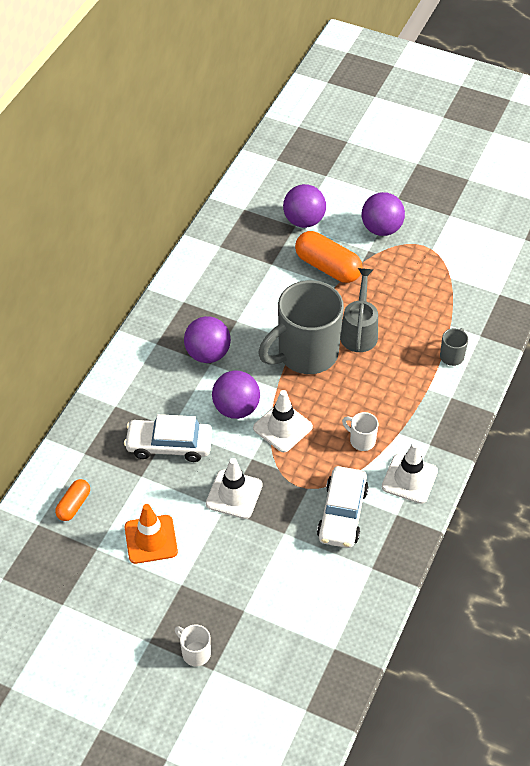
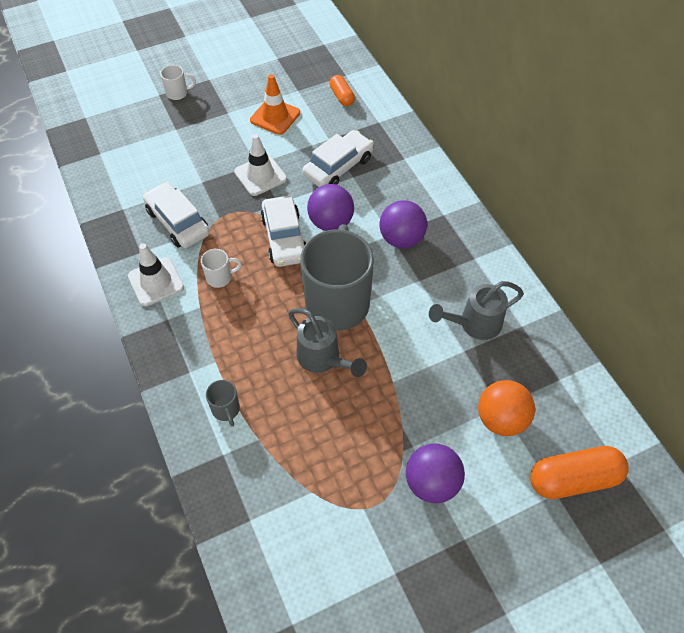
camera: 130 degrees right, 5 degrees up
(244, 270) = (474, 324): none -> grey watering can
(282, 427) = (284, 238): white traffic cone -> white car
(304, 221) = (501, 419): purple ball -> orange ball
(328, 267) = (421, 393): orange capsule -> orange capsule (573, 479)

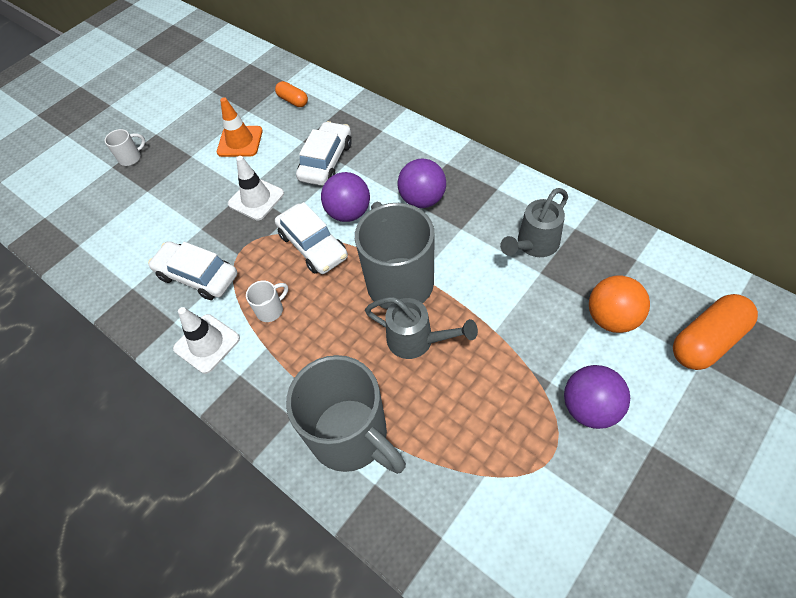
camera: 20 degrees left, 0 degrees up
(226, 410) = (351, 437): grey mug -> grey mug, size x2.47

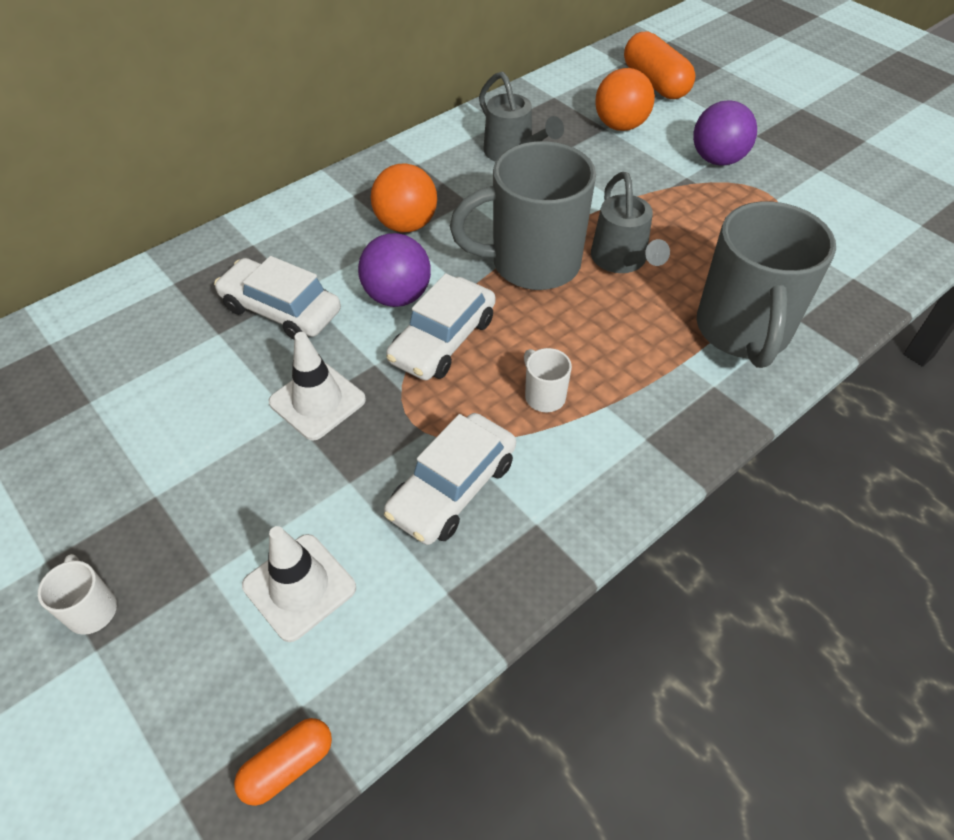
camera: 85 degrees left, 5 degrees down
(207, 343) = (586, 477): white traffic cone -> white traffic cone (299, 587)
(240, 141) = (165, 417): orange traffic cone -> none
(293, 100) = (109, 337): orange capsule -> orange capsule (288, 765)
(313, 245) = (443, 340): white car -> white car turned 150 degrees clockwise
(351, 437) = (743, 332): grey mug -> grey mug turned 135 degrees clockwise
(417, 340) = (621, 261): grey watering can -> grey watering can turned 135 degrees clockwise
(422, 199) = (406, 225): purple ball -> orange ball

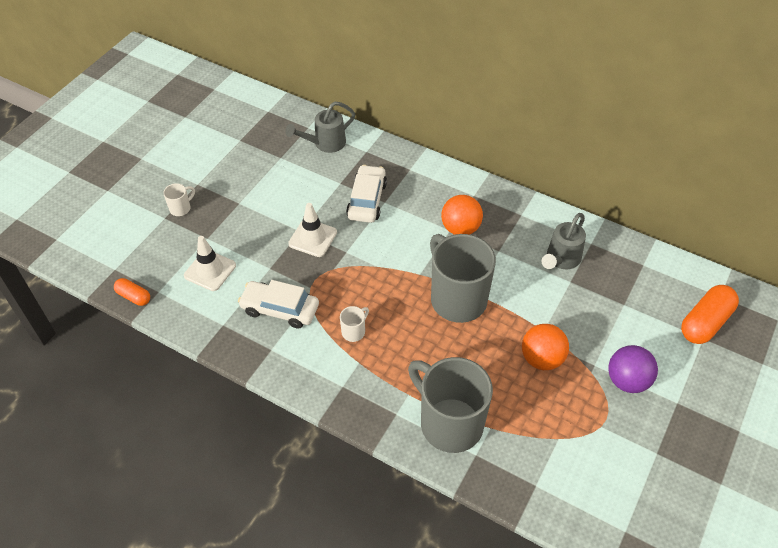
camera: 70 degrees right, 0 degrees up
(397, 296) = (399, 244): purple ball -> none
(443, 340) = (375, 275): white car -> none
(620, 126) = (632, 312): orange ball -> orange ball (541, 359)
(621, 261) = (483, 344): grey watering can -> grey watering can (325, 143)
(743, 332) = (449, 423): grey mug -> grey mug turned 60 degrees clockwise

